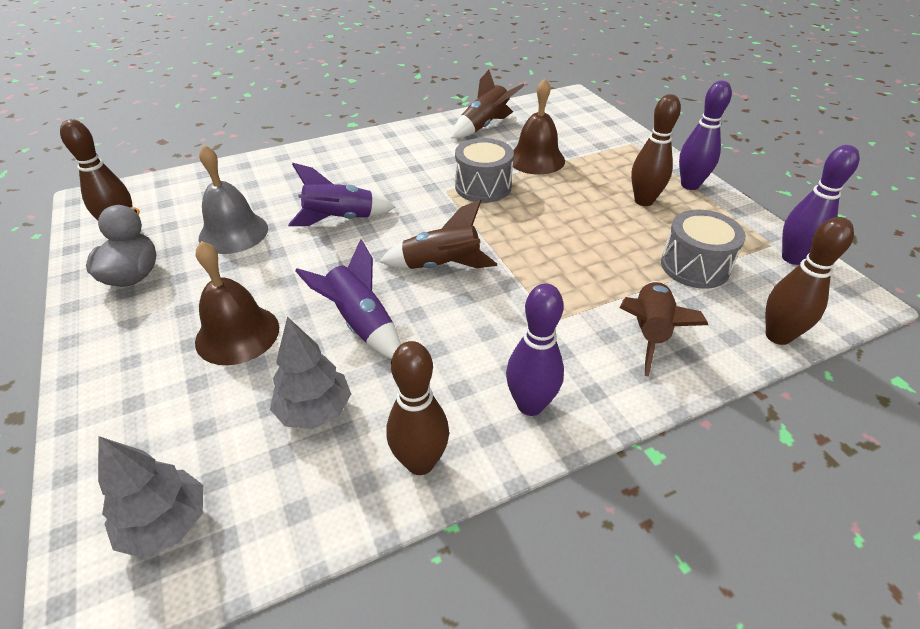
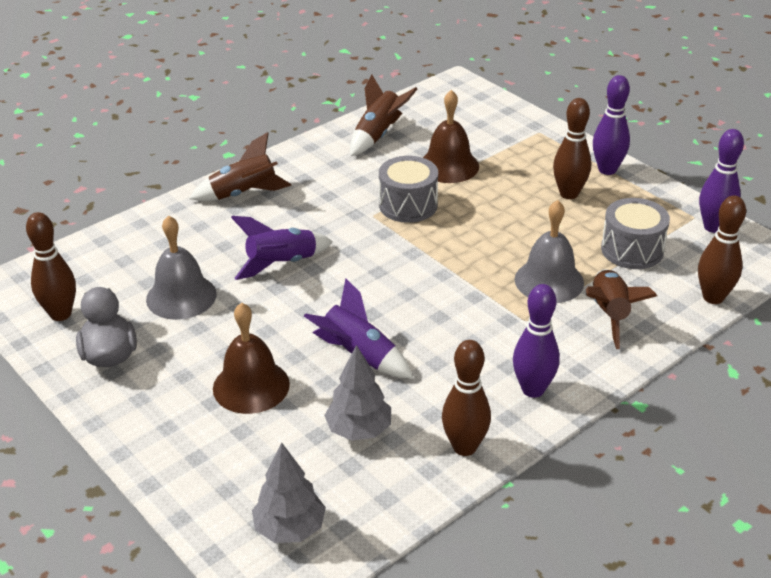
camera: 15 degrees left, 5 degrees down
(441, 266) = (405, 291): brown rocket -> brown rocket (243, 194)
(593, 282) = (549, 281): none -> grey bell

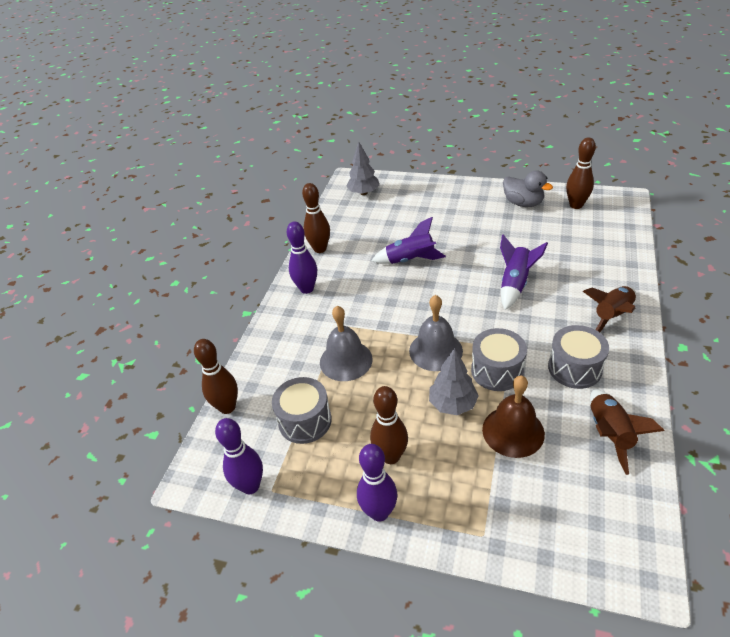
camera: 150 degrees right, 5 degrees up
(181, 296) = (537, 240): grey bell -> grey bell (435, 350)
(251, 386) = (443, 224): brown bell -> none
(339, 177) = (574, 368): none -> grey drum
(359, 430) = (374, 232): grey tree -> grey tree (453, 404)
(609, 314) = (291, 356): brown rocket -> none

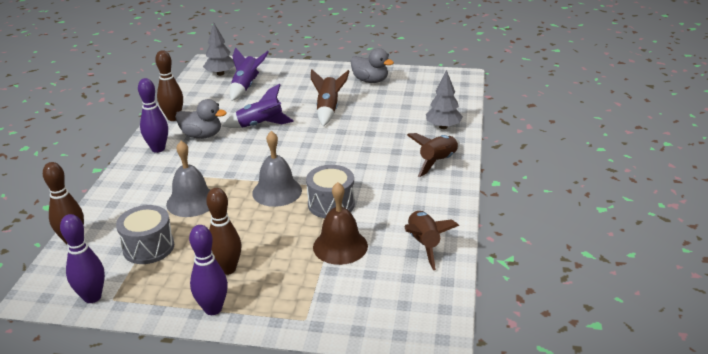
camera: 10 degrees left, 10 degrees down
(350, 272) = (202, 135): none -> grey duck
(453, 404) = (288, 229): grey tree -> grey tree (443, 127)
(481, 241) = (328, 110): none -> brown rocket
(515, 284) = (355, 141): purple rocket -> purple rocket (246, 87)
(574, 368) = (400, 200): grey drum -> none
(576, 205) = (418, 81): brown bowling pin -> none

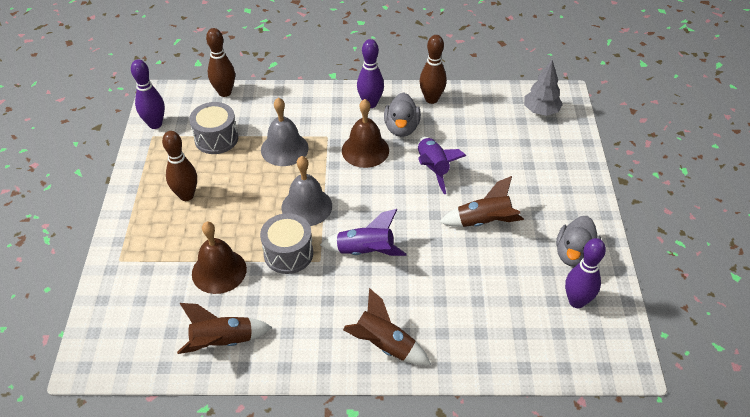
camera: 80 degrees right, 15 degrees up
(213, 309) = (136, 197): purple bowling pin -> purple bowling pin (576, 301)
(220, 156) = (365, 150): none -> brown bell
(246, 87) = (516, 139): purple rocket -> purple rocket (365, 251)
(443, 127) = (471, 347): grey tree -> none

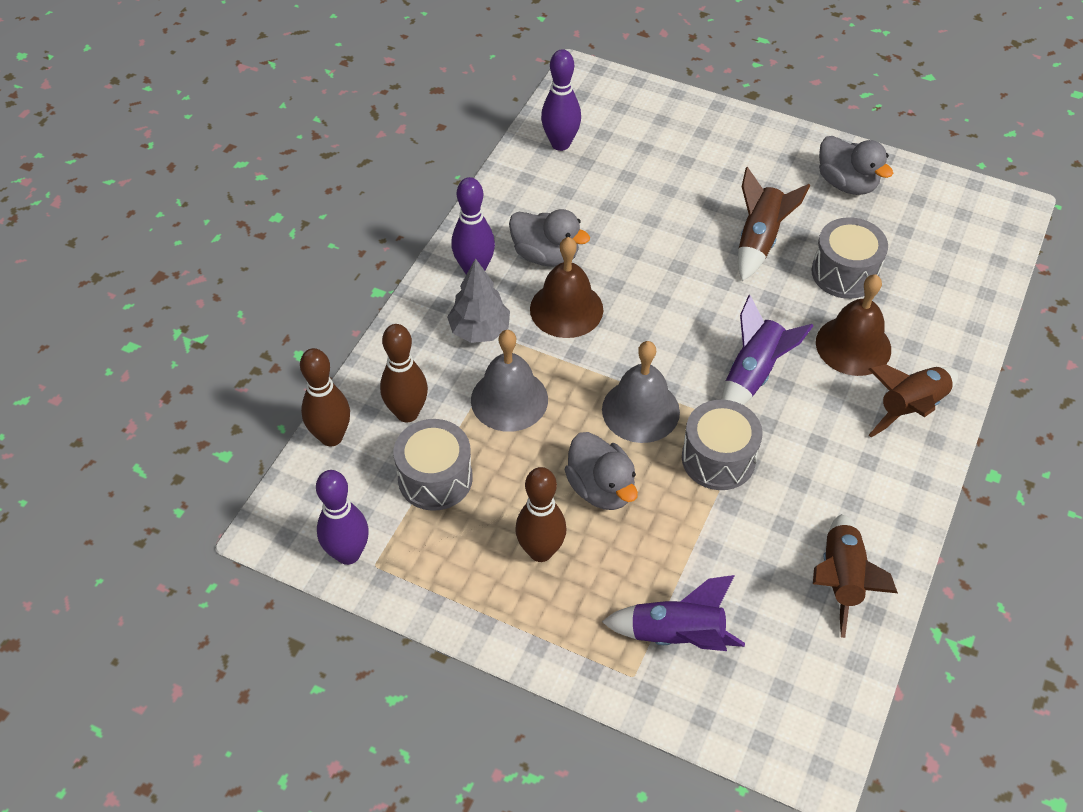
camera: 65 degrees left, 5 degrees up
(219, 271) = (713, 550): brown bell -> brown bell (853, 345)
(240, 207) = (601, 488): none -> grey duck
(431, 99) = (507, 203): brown bowling pin -> brown bowling pin (407, 413)
(433, 168) = (641, 252): purple rocket -> purple rocket (676, 636)
(485, 276) = (844, 273): none -> grey drum
(541, 111) = (598, 109): grey tree -> grey tree (480, 330)
(576, 301) = (914, 211): purple bowling pin -> purple bowling pin (560, 144)

